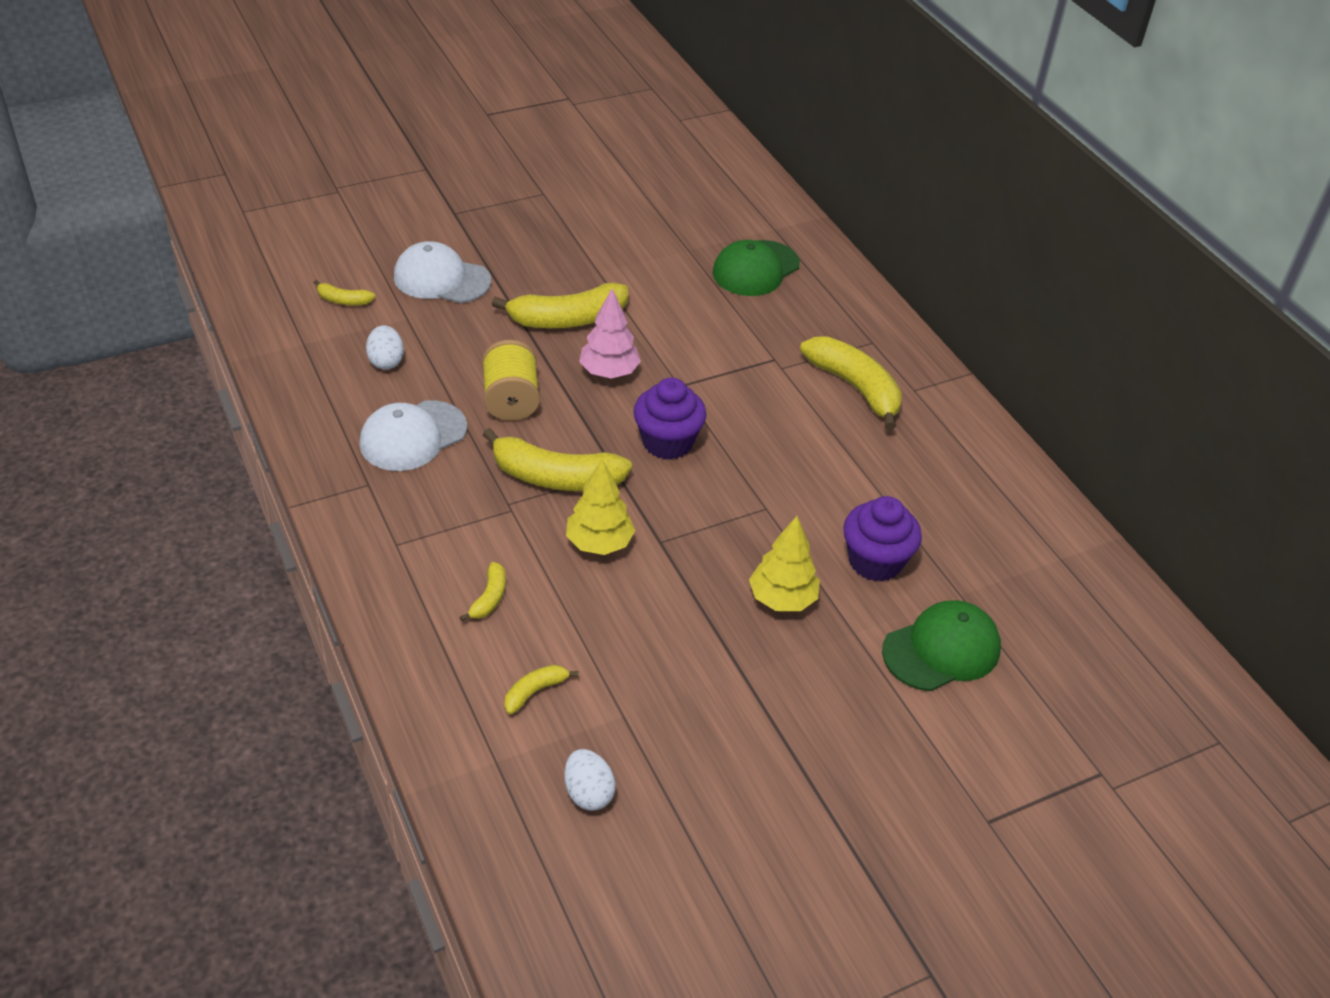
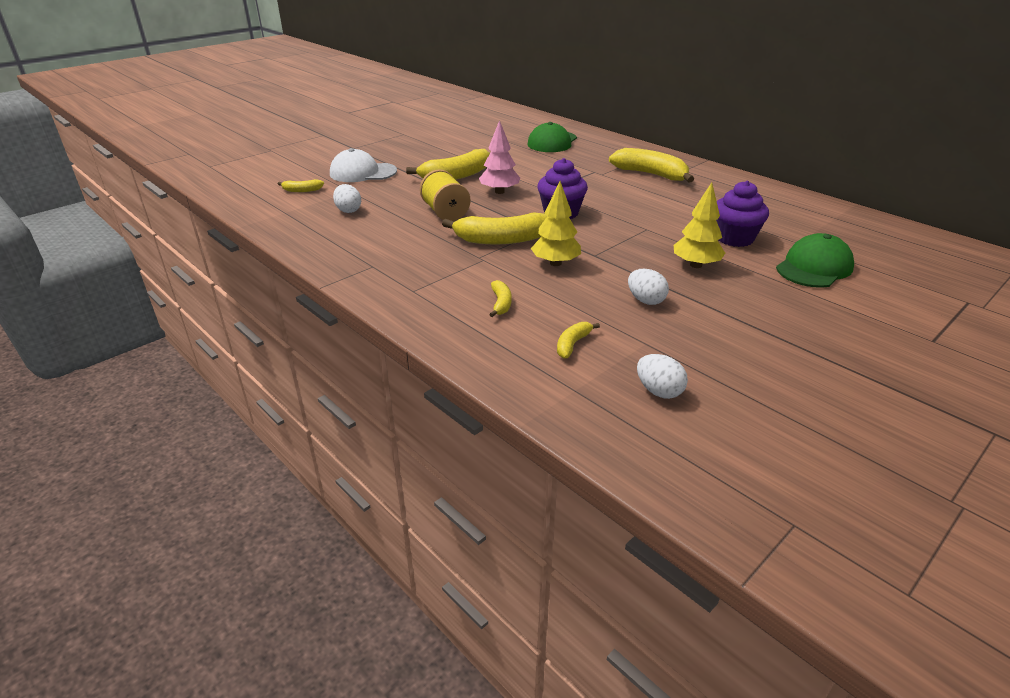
camera: 15 degrees left, 10 degrees down
(413, 436) = (390, 239): white cap -> none
(671, 644) = (645, 300): none -> white egg

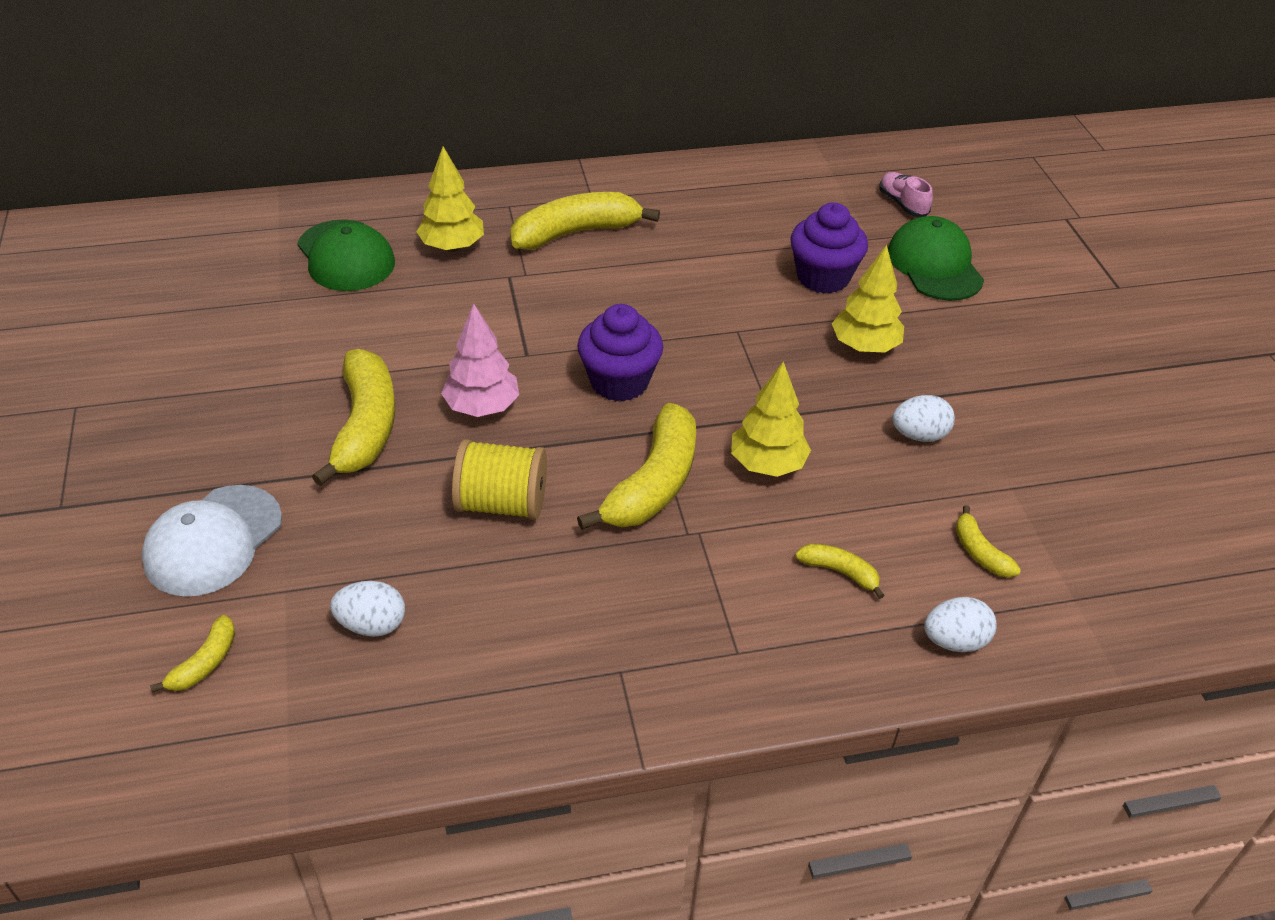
camera: 60 degrees left, 10 degrees up
(593, 156) = (452, 247): none -> yellow tree
(659, 391) = (1110, 530): white egg -> white egg (954, 641)
(853, 243) = (902, 204): none -> pink shoe

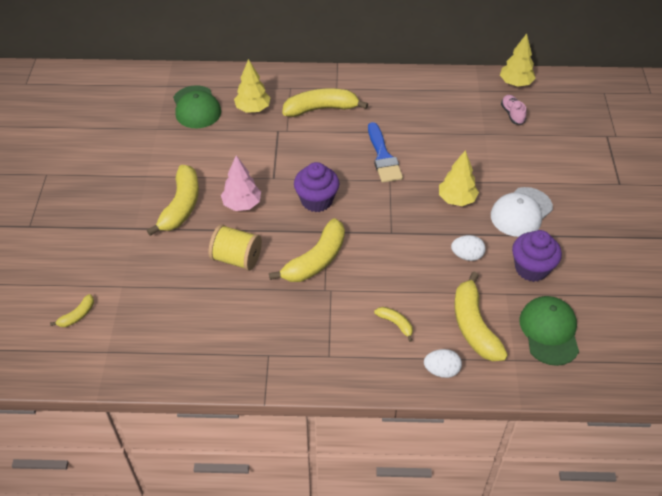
camera: 15 degrees right, 5 degrees up
(213, 541) = (94, 255): white cap -> white cap (521, 212)
(372, 625) = (157, 310): white egg -> none
(712, 295) = (383, 157): none -> blue brush
(767, 464) = (379, 259): yellow tree -> yellow tree (515, 83)
(823, 277) = (448, 154): purple cupcake -> purple cupcake (531, 268)
(934, 265) = (516, 155): green cap -> green cap (549, 331)
(979, 552) = (474, 326): yellow banana -> yellow banana, size x2.09

